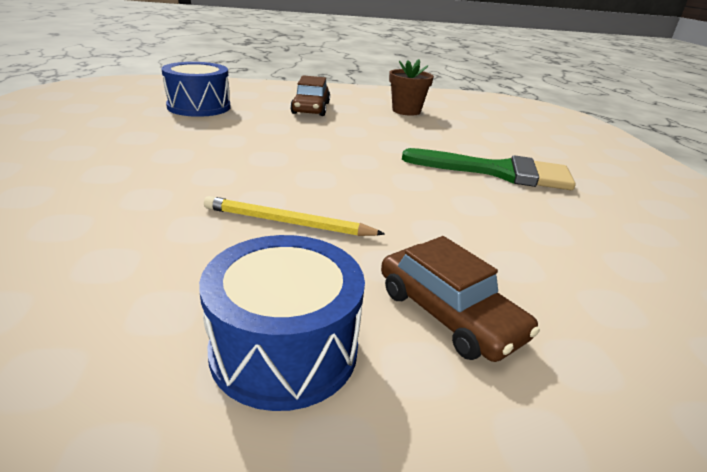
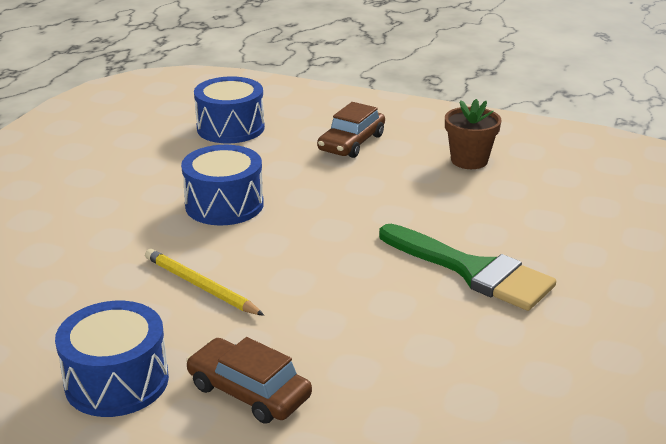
camera: 30 degrees right, 0 degrees up
(245, 156) = (224, 205): none -> blue drum
(449, 313) = (249, 391): brown car -> brown car turned 135 degrees clockwise

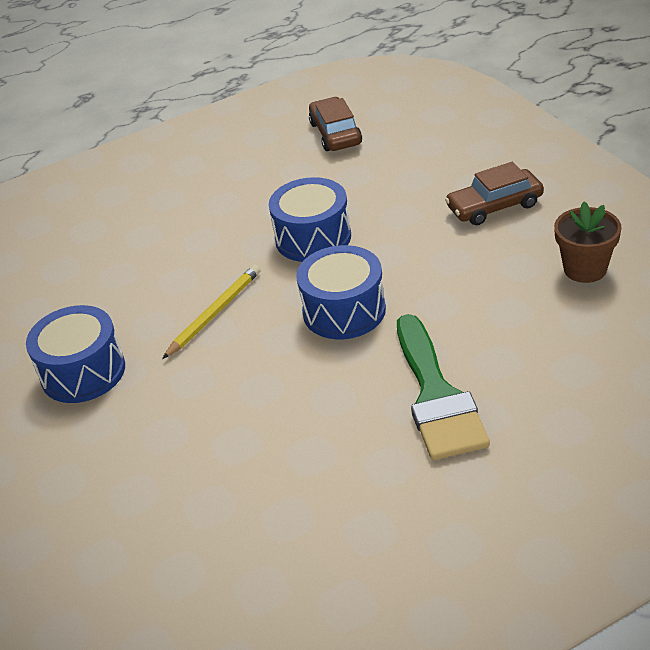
camera: 45 degrees right, 10 degrees up
(201, 286) = (214, 313): yellow pencil -> yellow pencil turned 45 degrees clockwise
(230, 128) = (406, 152): blue drum -> blue drum (344, 311)
(249, 391) = (150, 424): brown car -> brown car (335, 133)

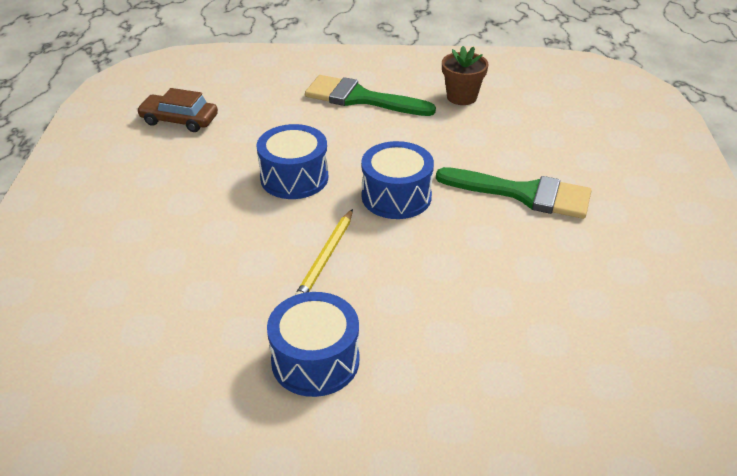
camera: 65 degrees left, 0 degrees up
(214, 313) = (325, 257): yellow pencil -> yellow pencil turned 135 degrees counterclockwise
(494, 206) = (360, 98): brown car -> green brush

